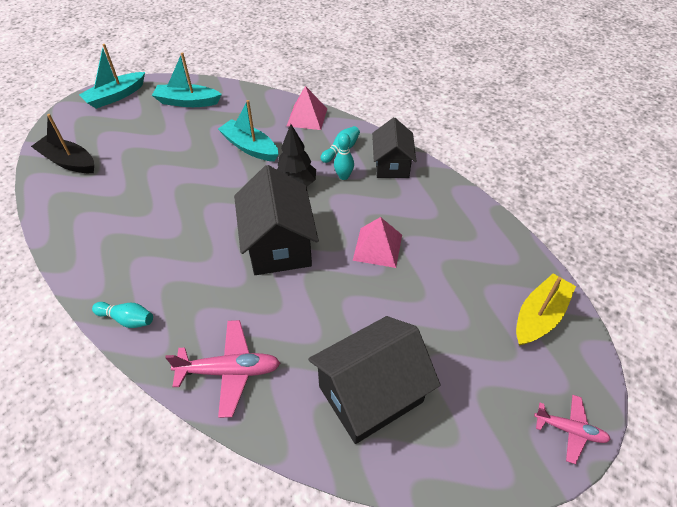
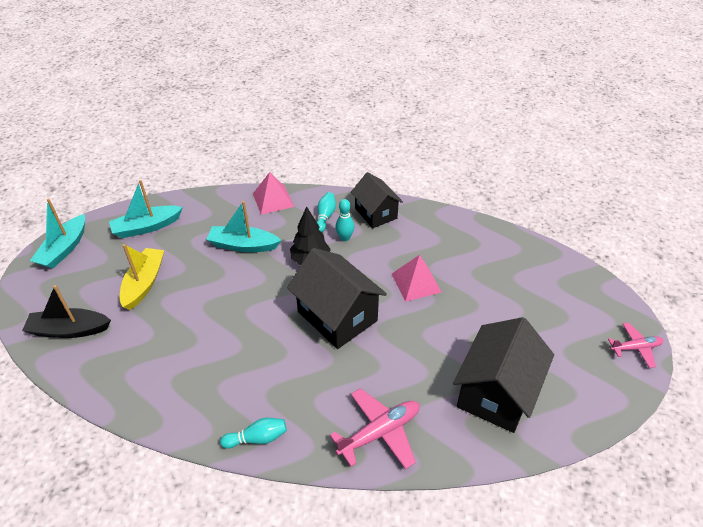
camera: 30 degrees left, 5 degrees down
(539, 316) = (563, 281): yellow boat -> yellow boat (144, 283)

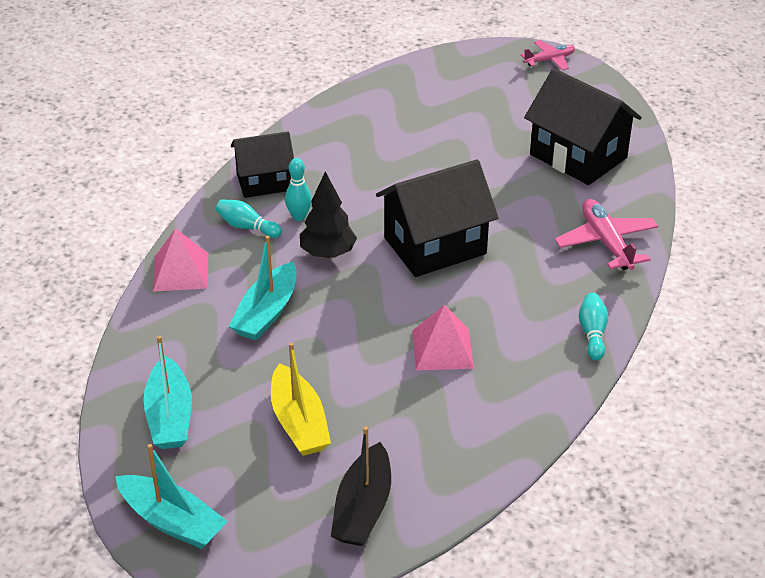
camera: 75 degrees left, 5 degrees down
(144, 283) = (299, 422): yellow boat -> yellow boat turned 135 degrees counterclockwise
(416, 282) = (405, 175): pink pyramid -> pink pyramid (442, 349)
(635, 348) = (549, 60): pink plane -> pink plane turned 60 degrees clockwise

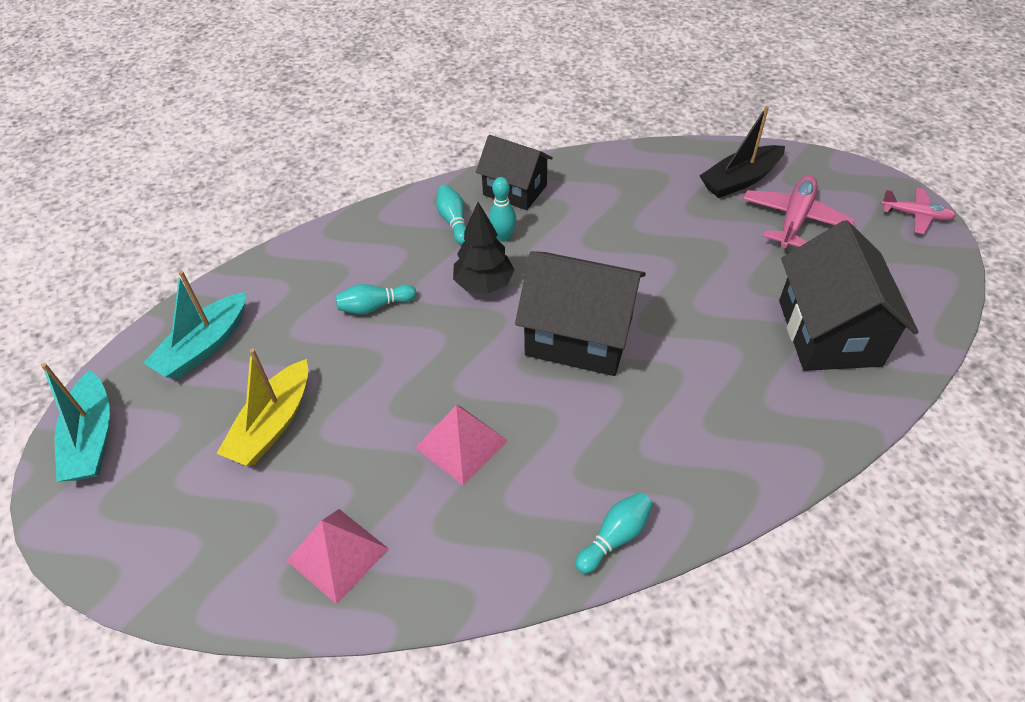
camera: 45 degrees right, 10 degrees up
(181, 272) = (363, 229): pink pyramid -> pink pyramid (338, 554)
(267, 313) = (374, 306): turquoise boat -> turquoise bowling pin
(363, 508) = (212, 548): black boat -> black boat (740, 180)
(606, 242) = (749, 446): pink plane -> pink plane (794, 219)

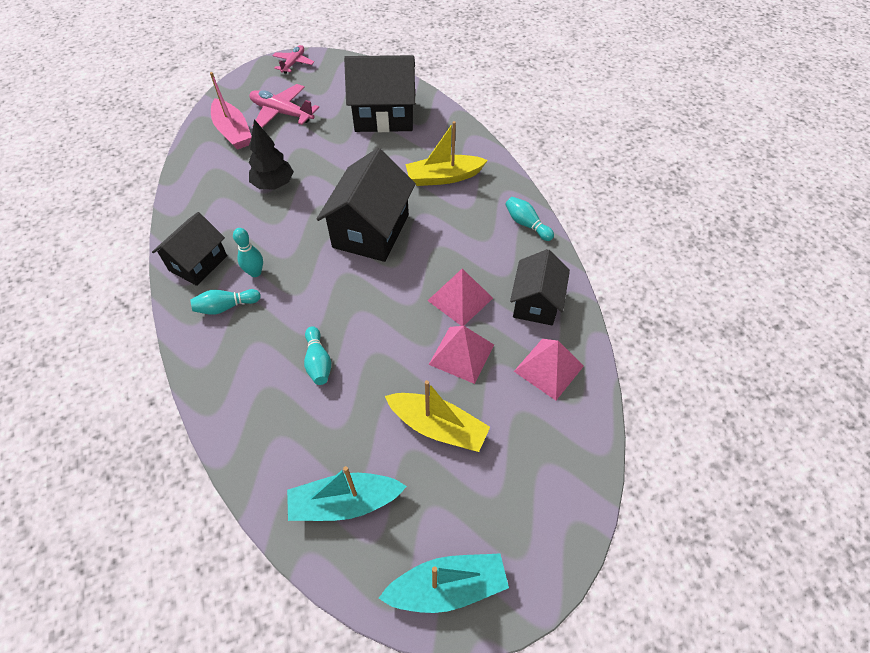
camera: 90 degrees left, 5 degrees up
(204, 346) = (344, 502): turquoise boat -> turquoise boat turned 135 degrees clockwise
(371, 447) = (461, 354): none -> pink pyramid
(453, 543) = (536, 303): none -> black house
(483, 284) = (308, 286): black tree -> black tree (274, 185)
(703, 417) = (443, 177): none -> yellow boat
(740, 180) = (233, 132): black boat -> pink boat

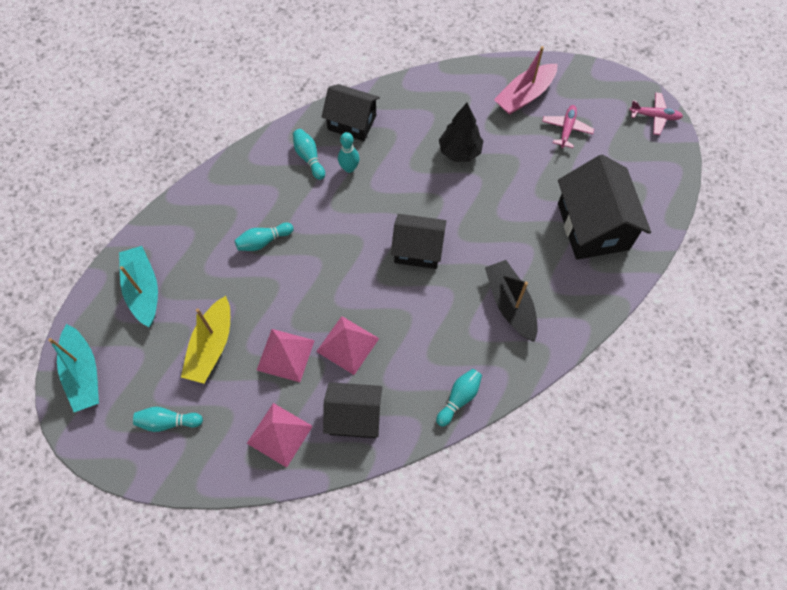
camera: 80 degrees right, 10 degrees up
(282, 113) = (566, 129): pink plane -> pink plane, size x0.63
(371, 231) = (418, 250): black house -> black house, size x0.65
(443, 177) = (510, 304): yellow boat -> black boat
(524, 481) = (168, 422): none -> turquoise bowling pin

